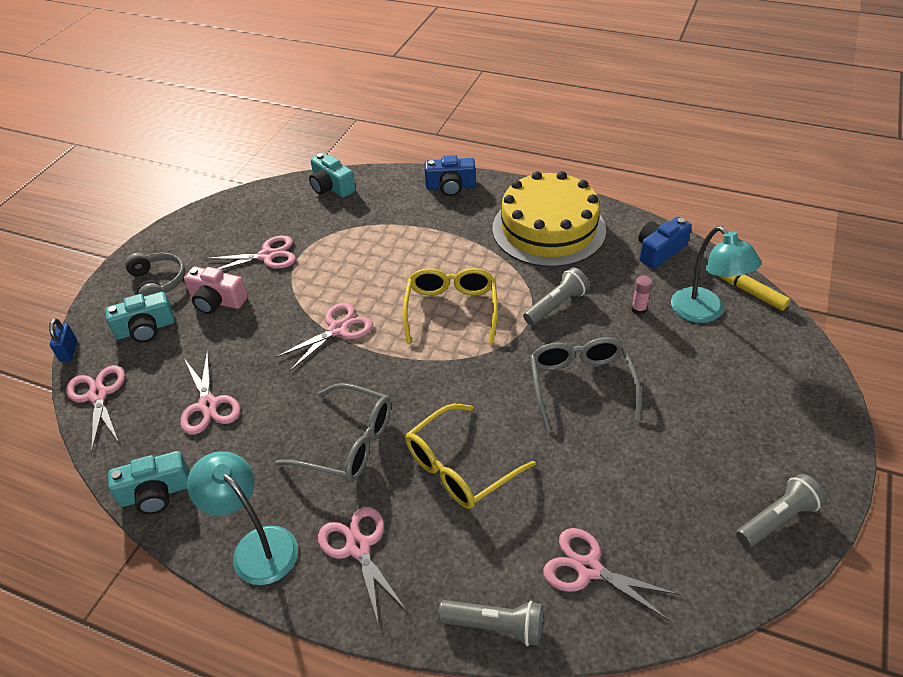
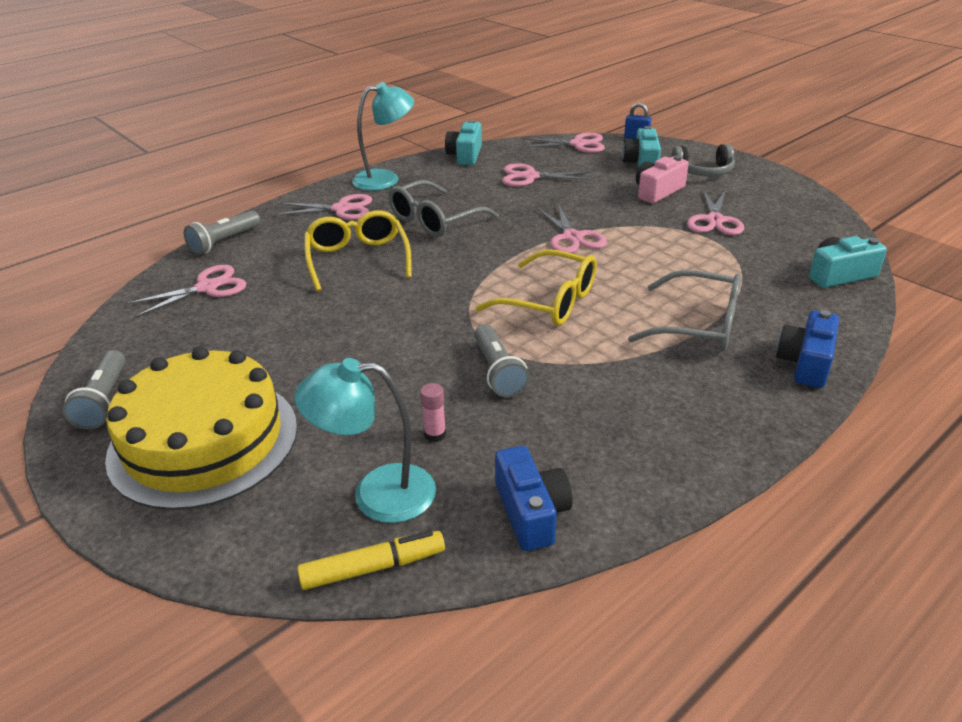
camera: 115 degrees right, 10 degrees down
(548, 229) = (654, 419): yellow cake -> yellow cake (204, 440)
(580, 384) = (372, 347): grey glasses -> grey glasses (699, 325)

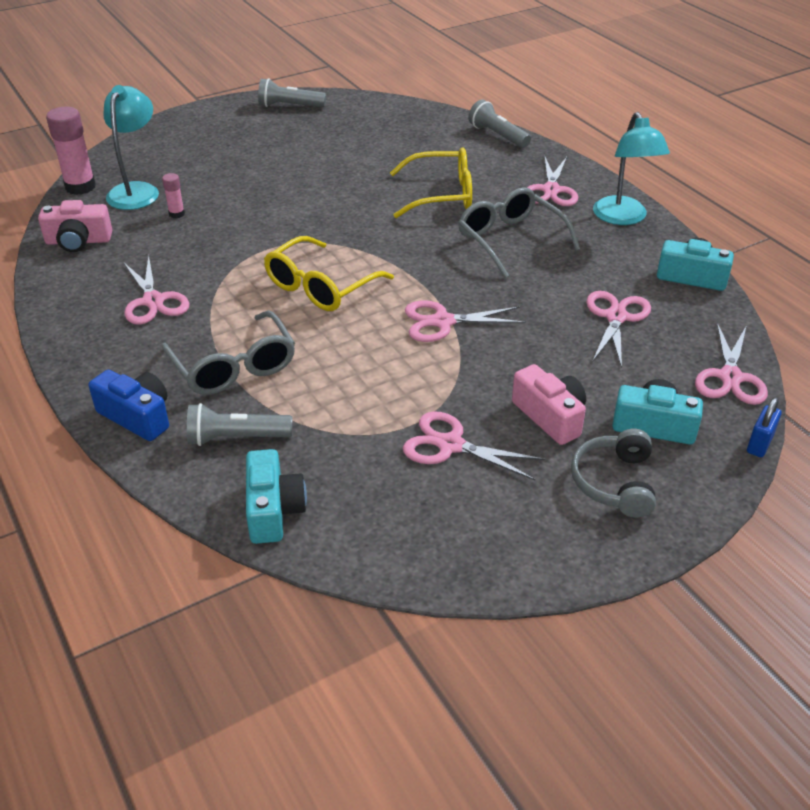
camera: 100 degrees right, 5 degrees up
(204, 440) = (227, 137): yellow cake -> none
(207, 288) = (419, 131): pink scissors -> pink scissors (153, 301)
(373, 568) = (80, 187): yellow marker -> pink glue stick
(498, 371) = (231, 246): grey flashlight -> grey flashlight (236, 438)
(531, 512) = (78, 241): blue camera -> pink camera
(699, 325) = (234, 367): grey glasses -> grey glasses turned 60 degrees counterclockwise

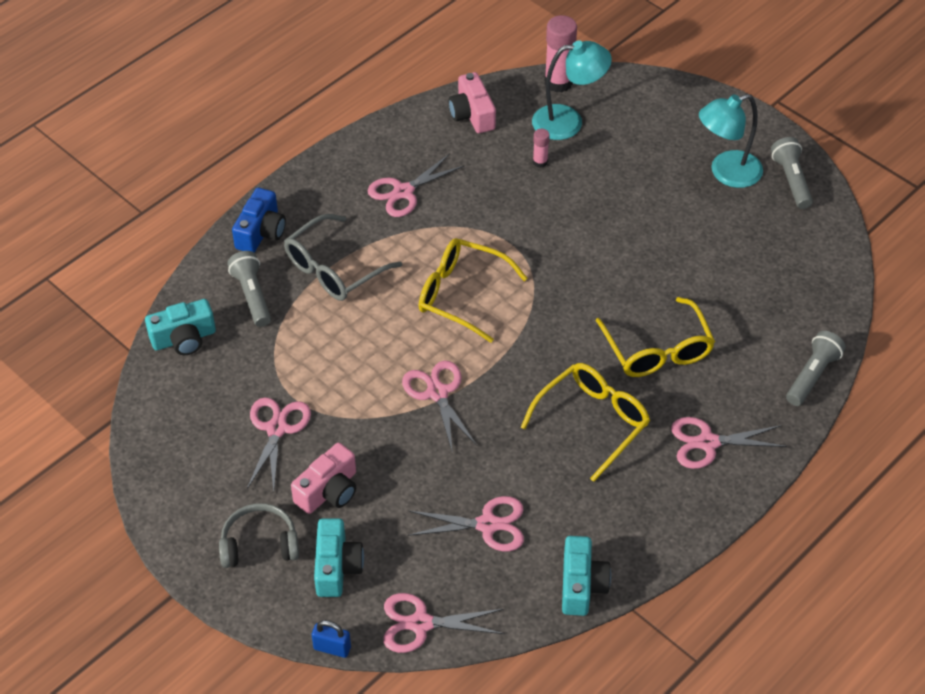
camera: 75 degrees right, 10 degrees up
(510, 240) = (593, 421): grey glasses -> yellow glasses
(623, 218) = (676, 515): turquoise lamp -> turquoise lamp (726, 173)

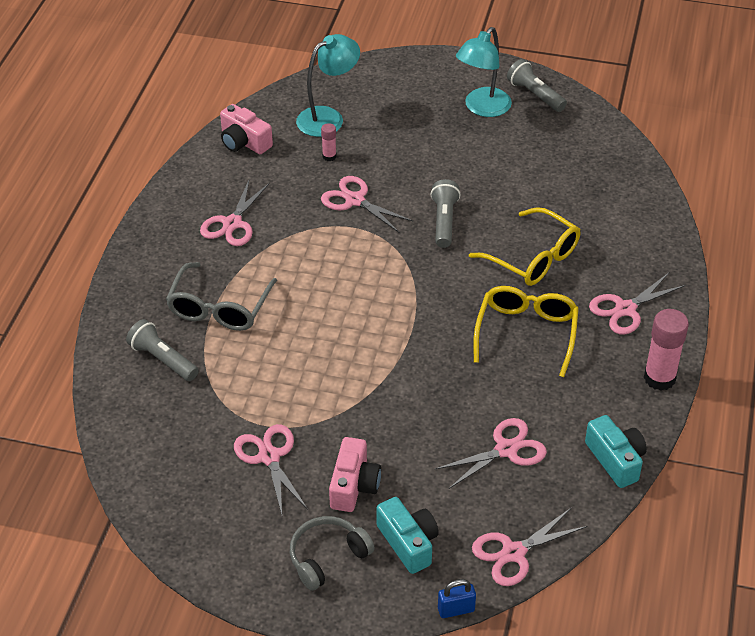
camera: 30 degrees left, 5 degrees down
(184, 338) = (127, 421): turquoise camera -> none
(261, 232) = (130, 305): blue camera -> none
(437, 393) = (384, 367): pink scissors -> pink scissors (355, 200)
(461, 294) = (344, 283): yellow glasses -> none
(558, 82) = (297, 91): pink glue stick -> pink glue stick (659, 378)
(812, 376) = (662, 227): grey flashlight -> grey flashlight (444, 221)

